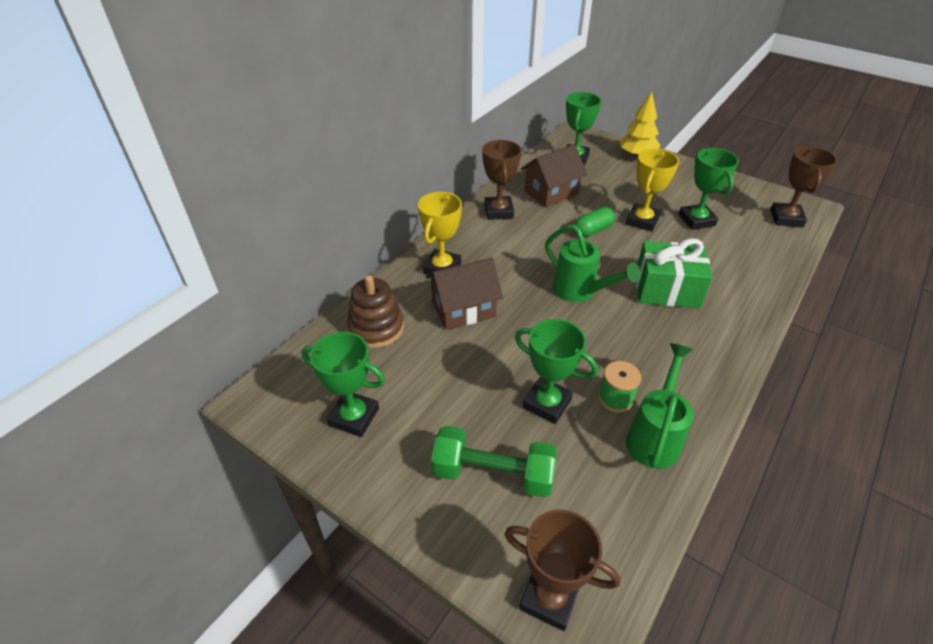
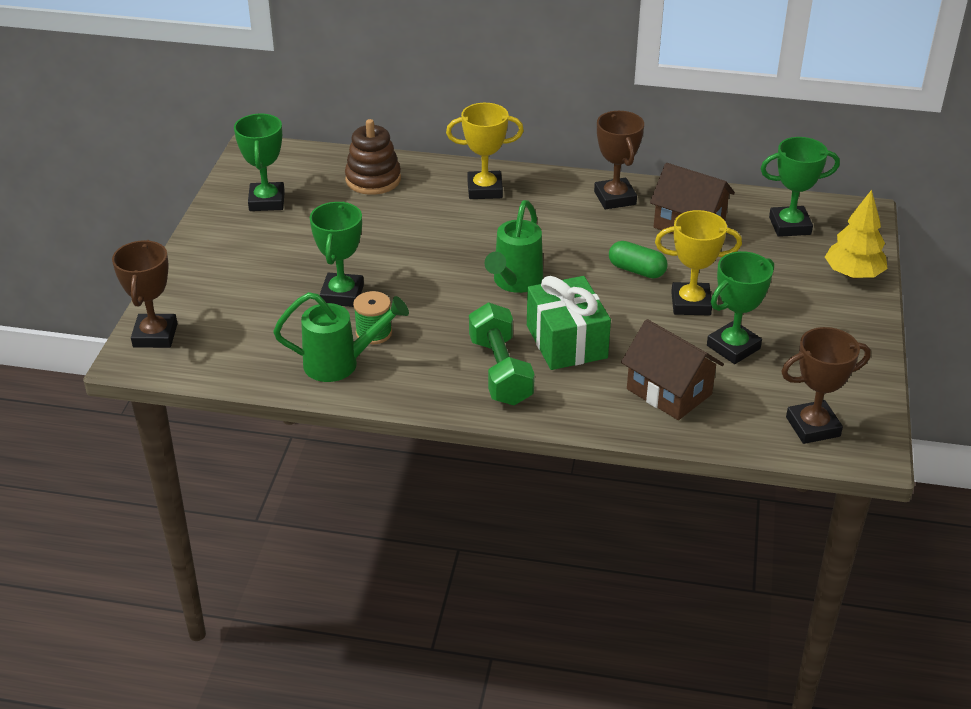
camera: 65 degrees right, 5 degrees down
(463, 309) = (433, 218): brown house -> brown house (669, 392)
(493, 474) = (249, 284): green dumbbell -> green dumbbell (500, 371)
(498, 211) = (615, 198): brown trophy -> brown trophy turned 75 degrees counterclockwise

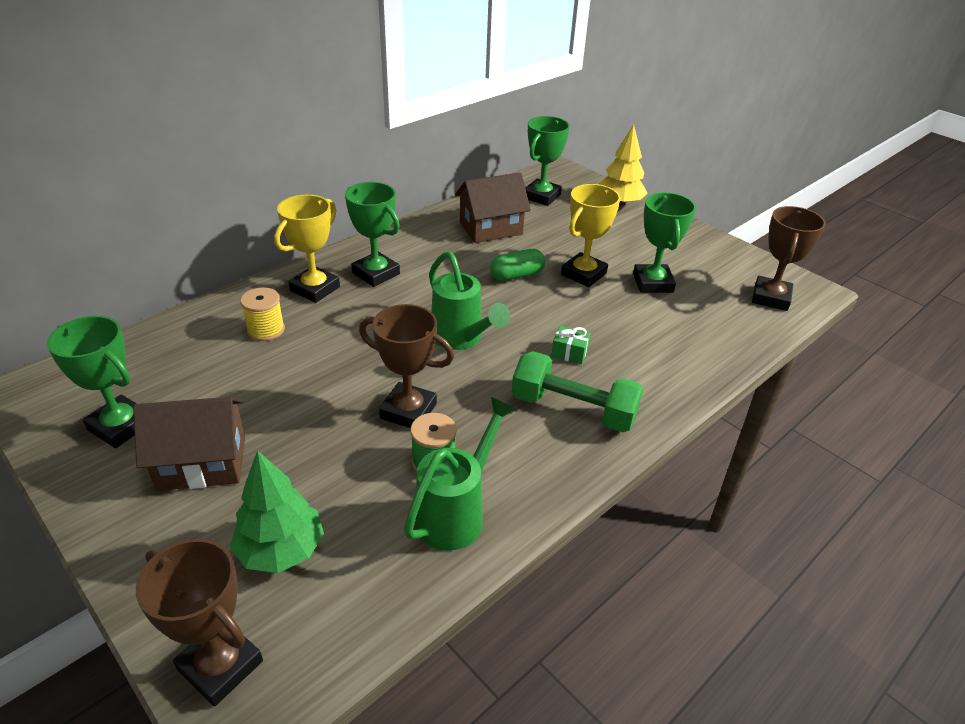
camera: 55 degrees left, 0 degrees up
(242, 313) = (281, 550): none -> green tree
(342, 294) = (348, 452): green trophy -> green trophy (376, 273)
(373, 179) = (202, 339): brown stacking toy -> none
(413, 197) = (266, 330): none -> yellow spool
(566, 341) = (569, 353): green gift -> green gift, size x0.42
(615, 198) = (416, 239): brown trophy -> brown trophy (408, 411)
(669, 392) = (680, 336): brown house -> brown house (202, 463)

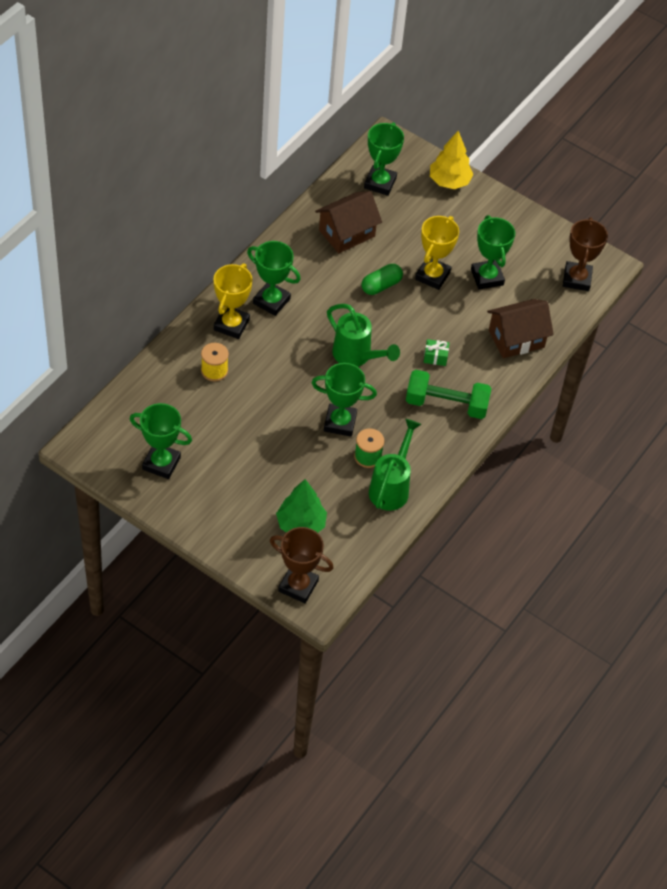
camera: 15 degrees left, 15 degrees up
(202, 463) = (227, 480): brown house -> brown house (516, 339)
(408, 411) = (340, 422): brown trophy -> green trophy

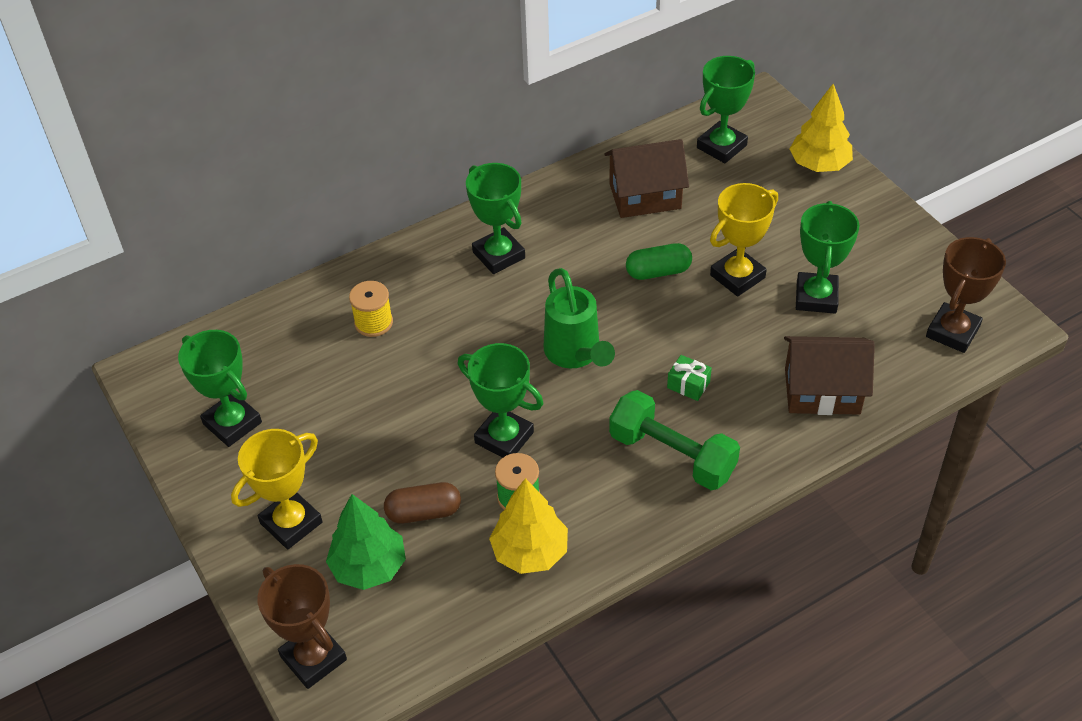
camera: 30 degrees right, 5 degrees down
(231, 325) = (429, 271): yellow trophy -> yellow trophy (291, 523)
(315, 482) = (424, 512): none -> brown capsule
(391, 487) = (530, 552): green watering can -> yellow tree

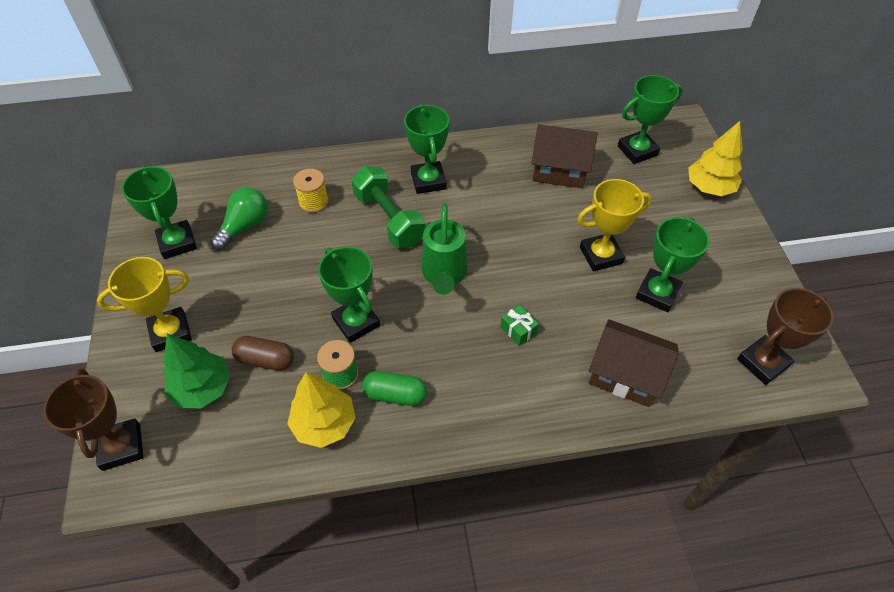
camera: 20 degrees right, 5 degrees up
(305, 377) = (245, 226): none -> green light bulb
(658, 271) = (540, 231): green capsule -> green capsule (395, 394)
(672, 455) = (476, 384): green dumbbell -> green dumbbell (389, 219)

